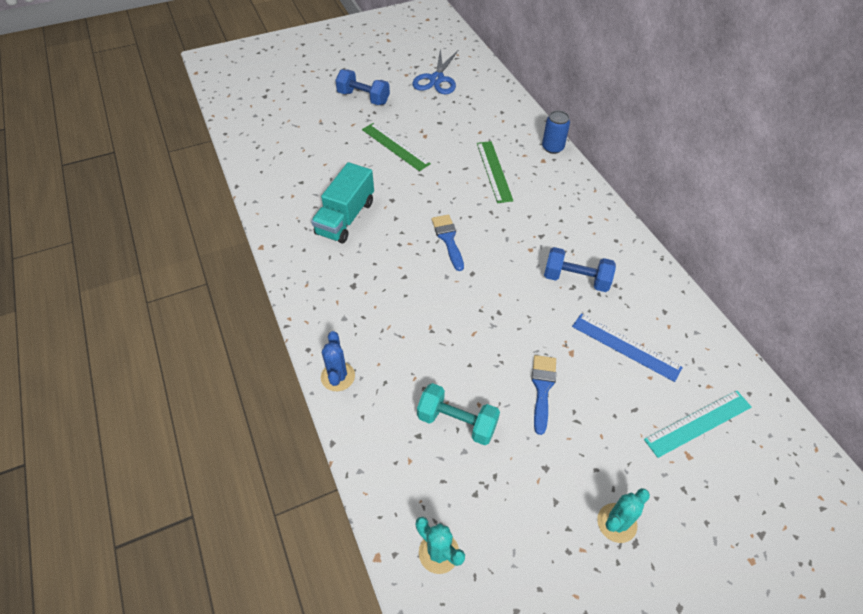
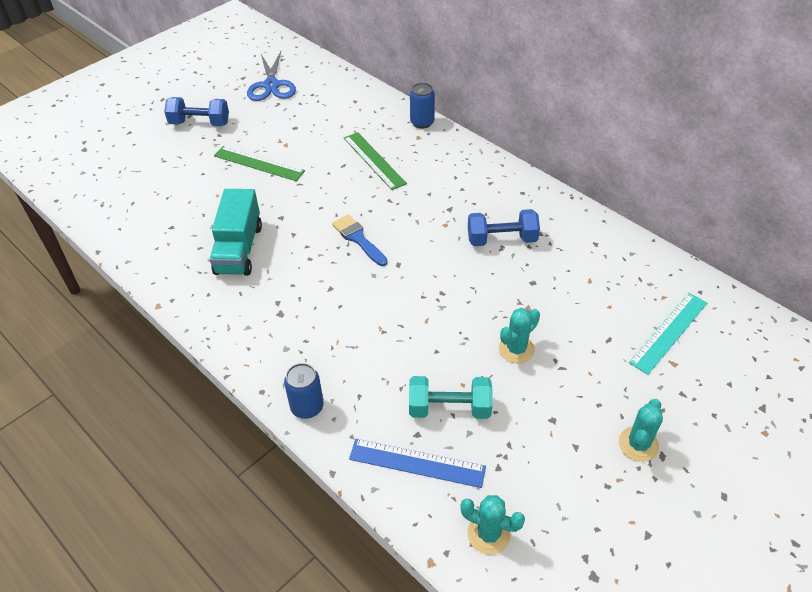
camera: 20 degrees left, 5 degrees down
(338, 376) = (307, 407): blue cactus -> blue can
(542, 388) = (516, 349): blue brush -> turquoise cactus
(625, 347) = (575, 286): blue ruler -> blue ruler (417, 463)

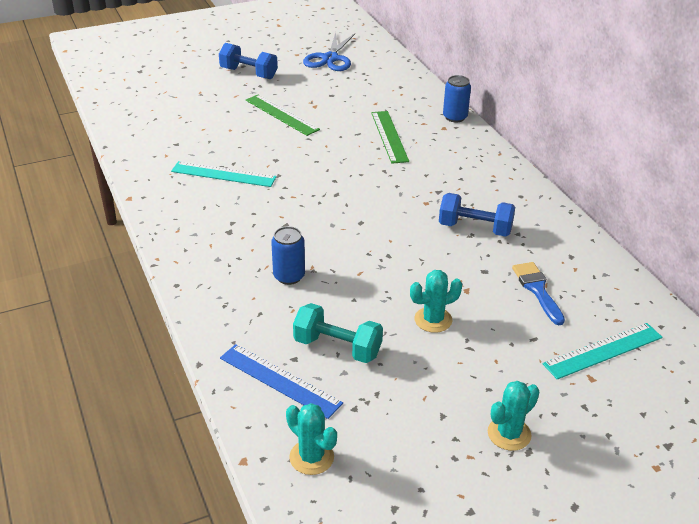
camera: 20 degrees right, 10 degrees down
(239, 249) = (223, 174): turquoise truck -> turquoise ruler
(307, 407) = (208, 308): blue can -> blue can (289, 276)
(358, 239) = (335, 193): blue brush -> blue brush (537, 290)

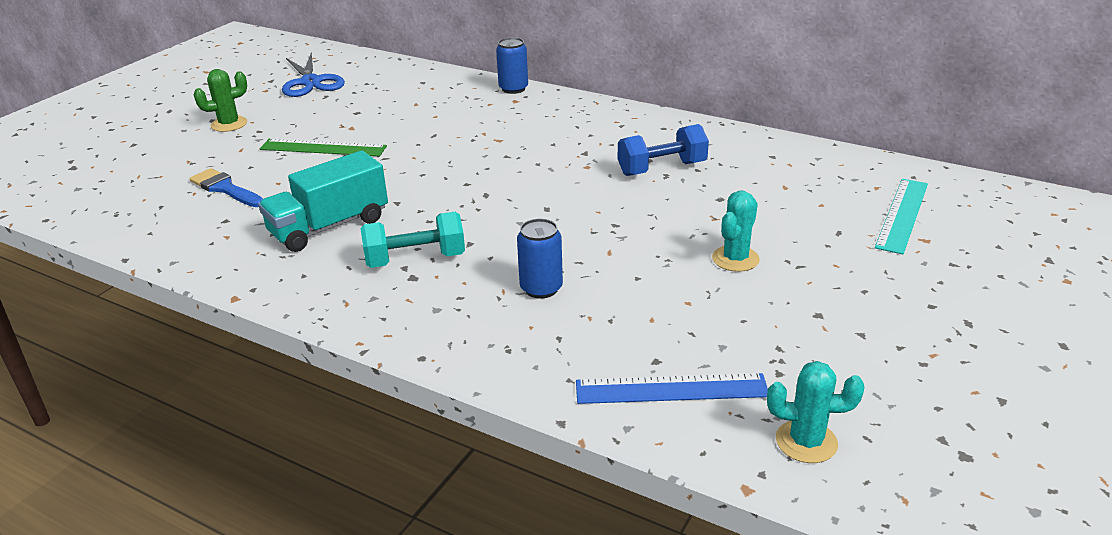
camera: 35 degrees left, 5 degrees down
(223, 174) = (329, 226): turquoise ruler -> turquoise truck
(249, 73) = (229, 124): blue dumbbell -> green cactus
(337, 347) = (684, 328): turquoise dumbbell -> turquoise dumbbell (415, 260)
(389, 136) = (470, 126): green ruler -> none
(509, 434) = (934, 318): turquoise cactus -> none
(537, 290) = (784, 193): blue brush -> blue brush (225, 188)

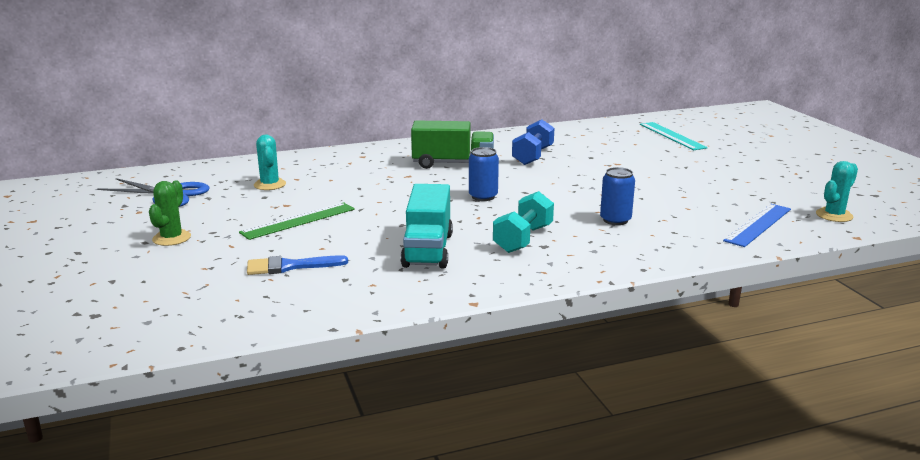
camera: 50 degrees left, 10 degrees down
(513, 89) = (344, 151): blue can -> blue can (483, 197)
(566, 143) = (453, 164): none -> green truck
(735, 259) = (658, 174): turquoise cactus -> turquoise cactus (270, 184)

